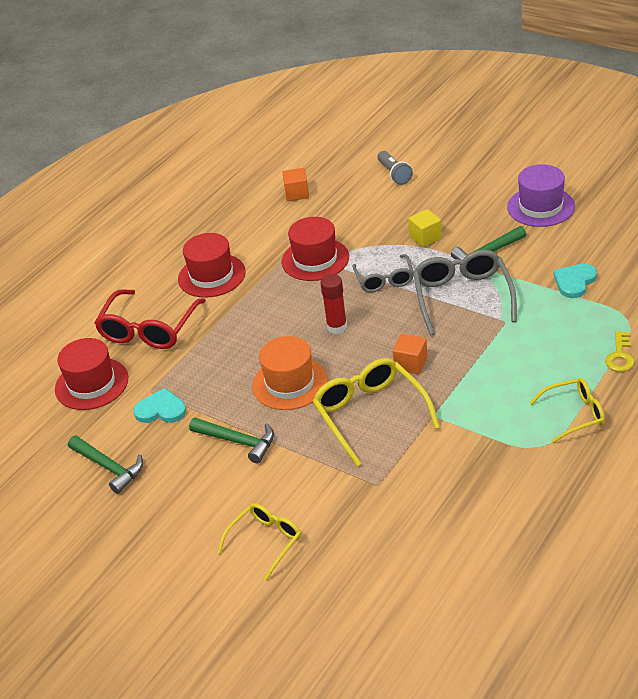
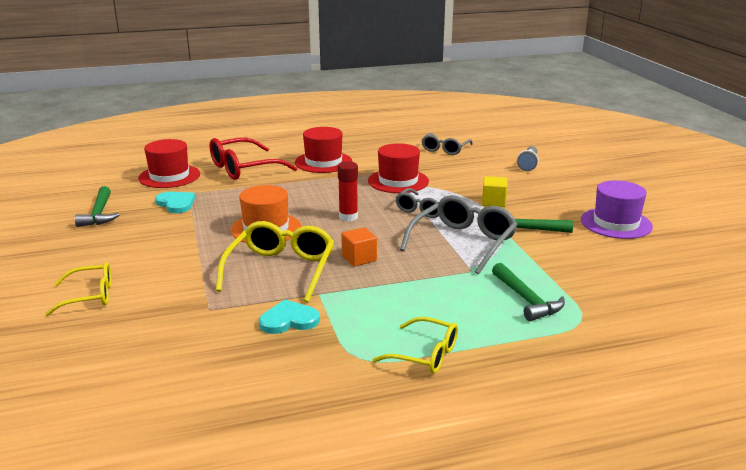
camera: 35 degrees right, 15 degrees down
(237, 441) = (181, 239): green hammer -> green hammer (526, 299)
(297, 193) = (445, 149): orange cube -> grey glasses
(574, 282) = (571, 276): turquoise heart -> turquoise heart (289, 320)
(620, 356) = (532, 340): yellow key -> none

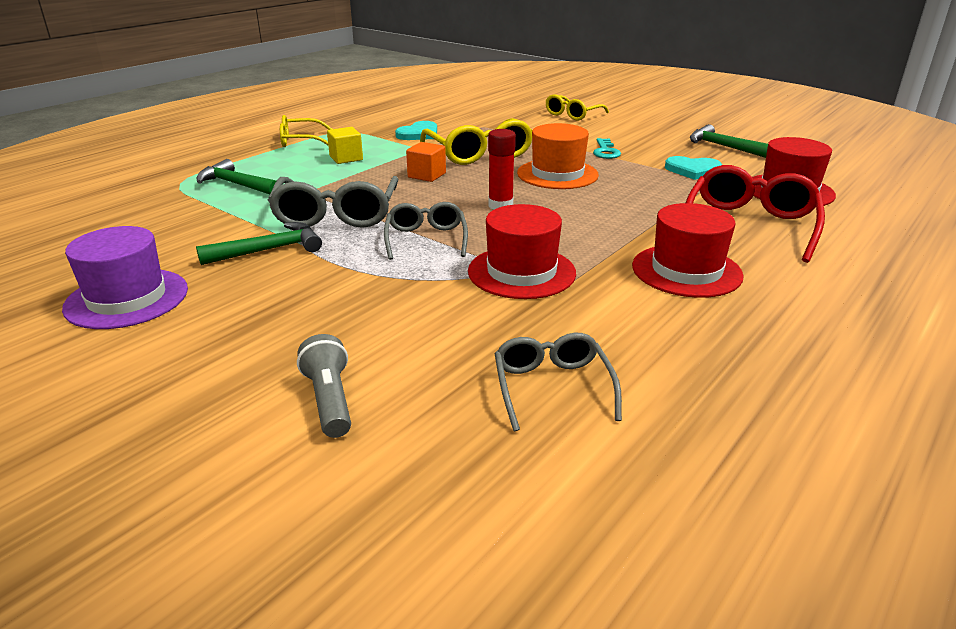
camera: 145 degrees right, 5 degrees up
(185, 237) = (605, 151): none -> turquoise key
(493, 202) = (340, 279): yellow cube -> yellow cube (346, 158)

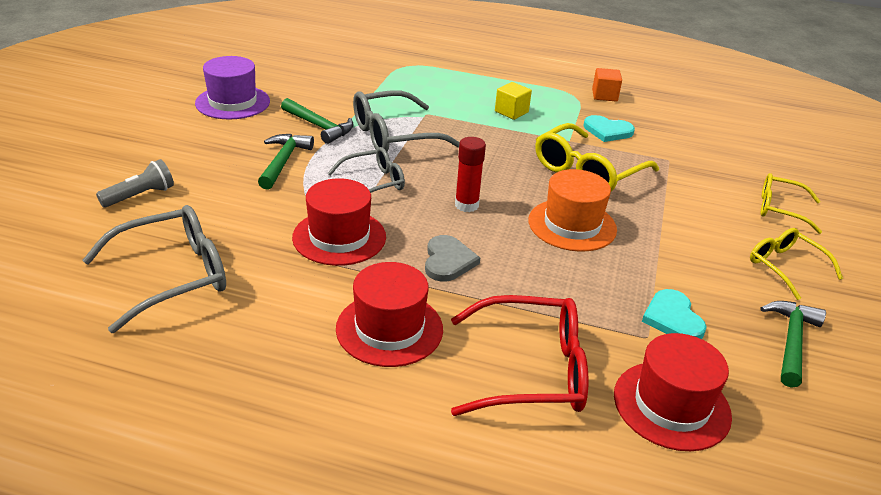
camera: 65 degrees right, 5 degrees up
(237, 185) = (419, 85): green hammer -> green hammer (283, 162)
(301, 141) = (531, 84): yellow glasses -> yellow glasses (785, 267)
(427, 175) = (506, 156): orange cube -> orange cube (604, 95)
(552, 387) = (172, 276): grey glasses -> grey glasses, size x1.61
(589, 229) = (448, 261): none -> grey heart
(605, 151) = (672, 247): turquoise key -> none

